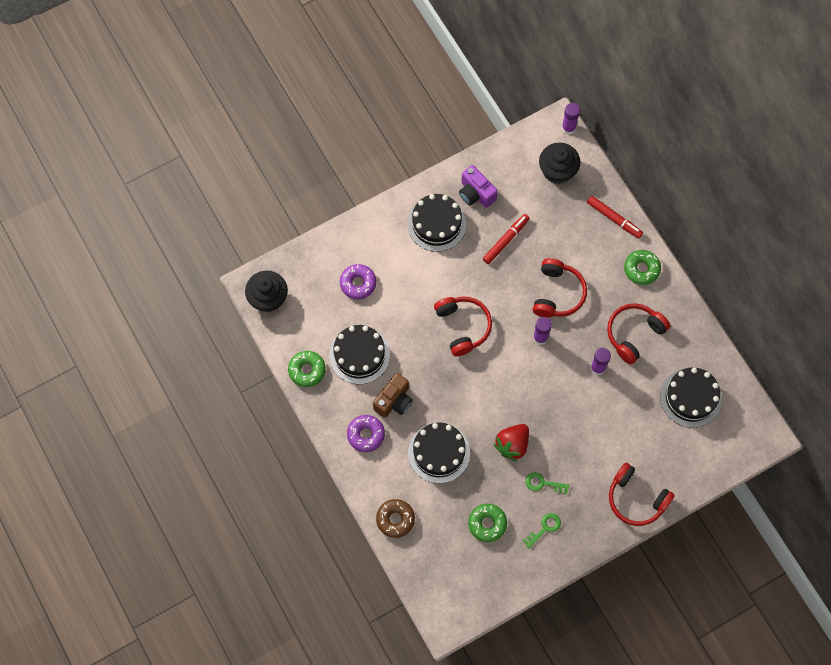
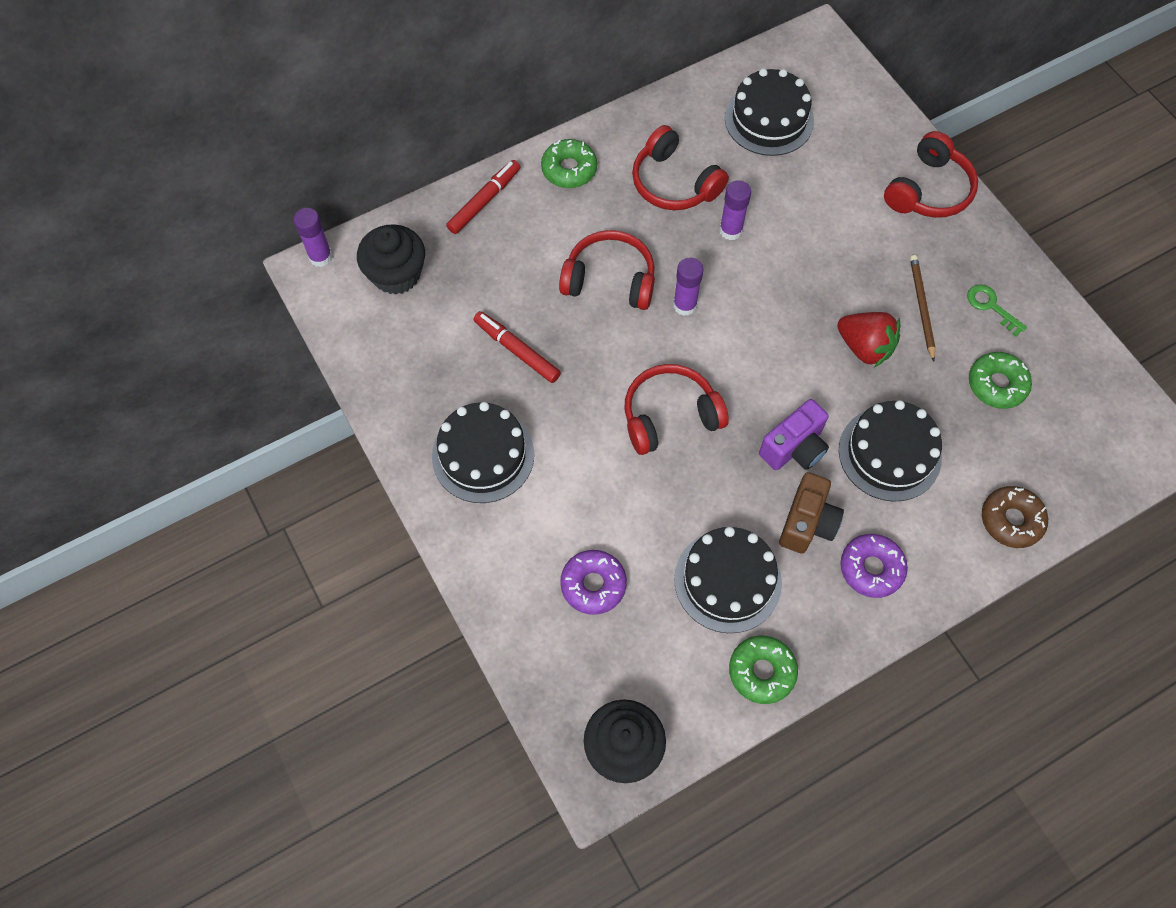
camera: 90 degrees left, 5 degrees down
(394, 401) = (807, 523): brown camera -> brown camera turned 75 degrees clockwise
(476, 193) = (429, 394): purple camera -> purple camera (794, 448)
(543, 483) = (921, 307): green key -> brown pencil

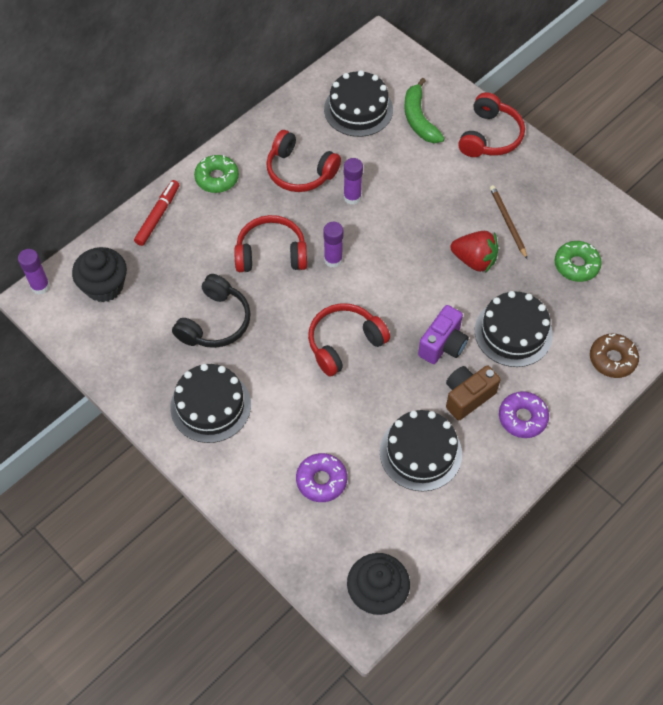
camera: 15 degrees left, 5 degrees down
(517, 350) = (215, 322): red marker -> black headphones
(761, 671) = (463, 511): green donut -> none
(807, 523) = (467, 397): brown camera -> brown camera turned 135 degrees counterclockwise
(843, 148) = (419, 119): none -> green banana
(991, 306) = (557, 210): green key -> none

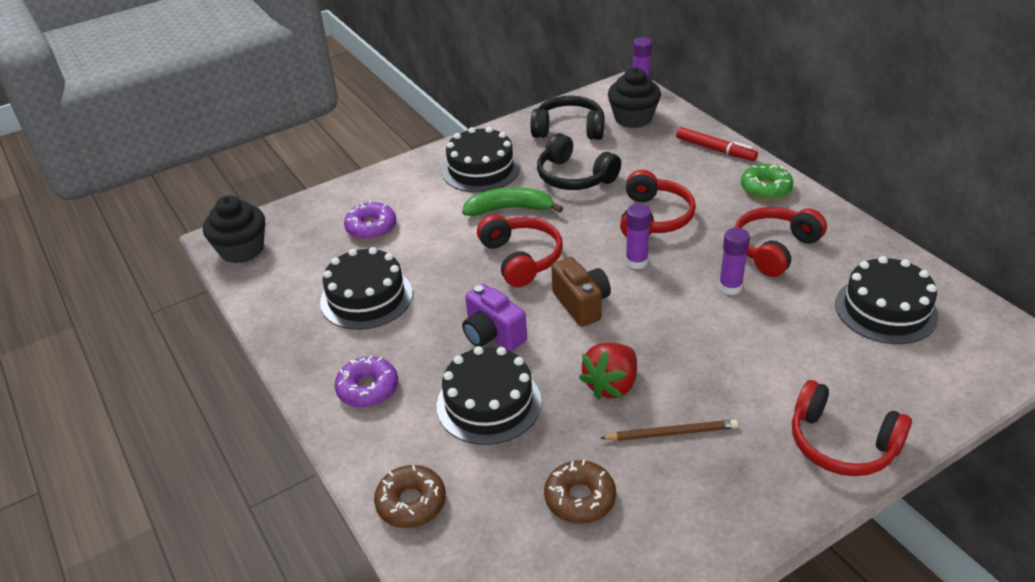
camera: 105 degrees right, 20 degrees down
(129, 339) = (569, 129): none -> black headphones
(419, 119) = (872, 368): green banana -> green banana (509, 209)
(467, 397) = (416, 345): brown camera -> brown camera (581, 304)
(576, 265) = (580, 498): green donut -> brown donut

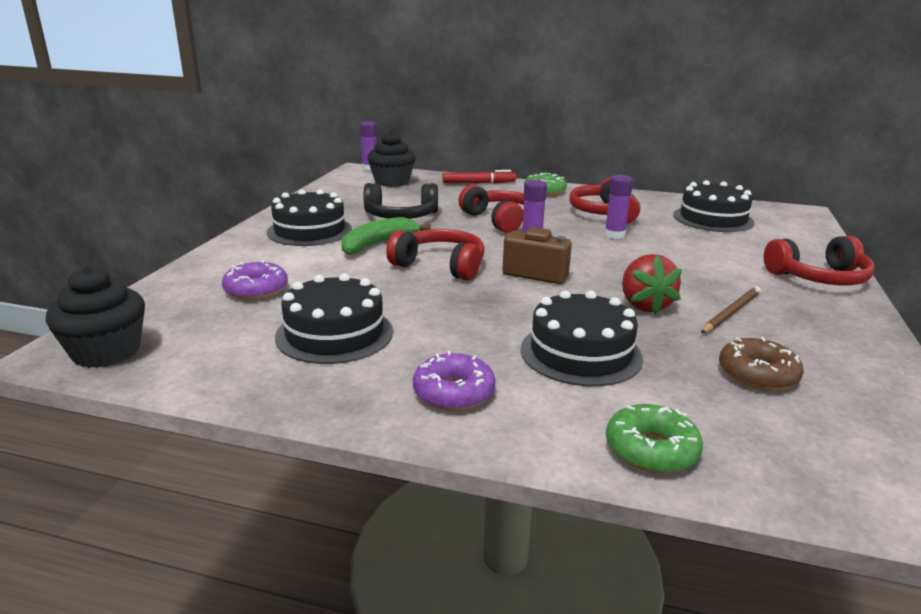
camera: 45 degrees left, 15 degrees down
(411, 503) = (651, 450): brown donut -> green donut
(492, 335) = (502, 313): purple camera -> none
(569, 129) = (350, 196): black headphones -> none

